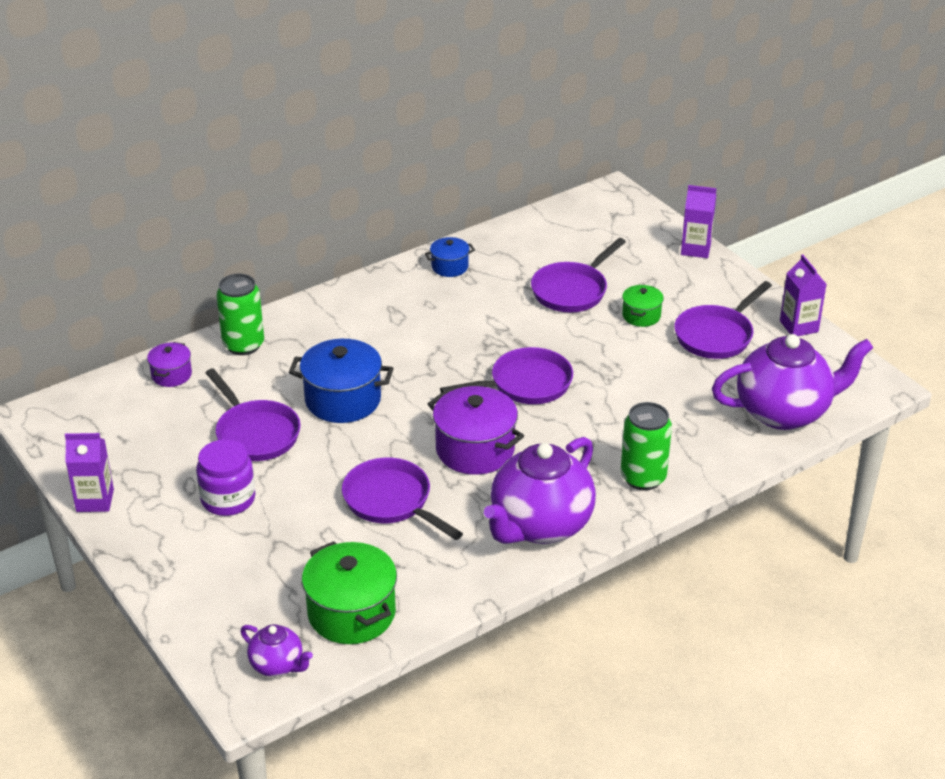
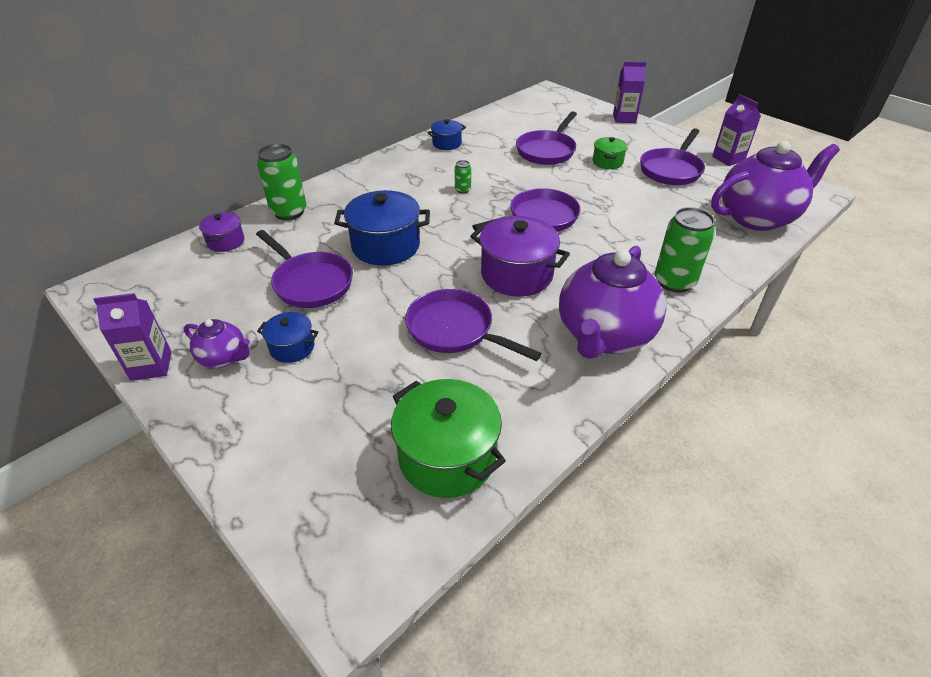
camera: 10 degrees left, 5 degrees up
(228, 499) = (292, 347): purple jar -> blue pot
(277, 665) = (377, 539): purple teapot -> purple teapot (224, 358)
(449, 336) = (462, 190): none -> green can

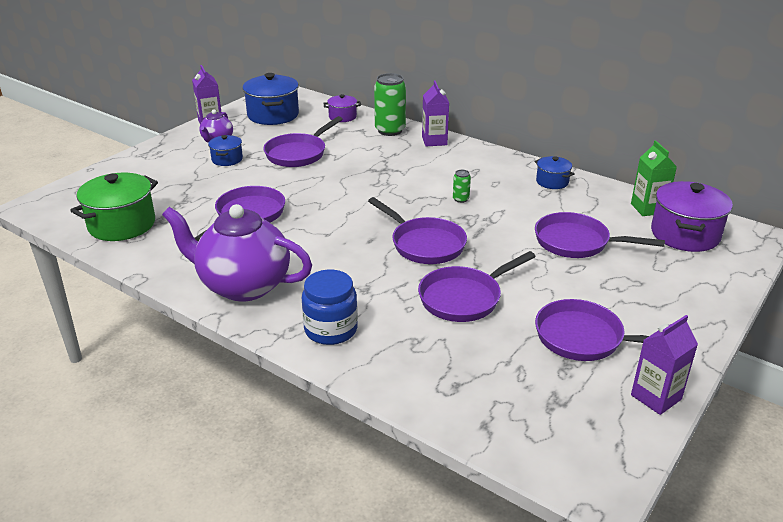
camera: 80 degrees right, 10 degrees down
(386, 246) = (353, 174): blue pot -> blue pot (273, 115)
(503, 116) = (648, 208): none -> green carton
(516, 274) = (325, 237): purple pot -> purple pot (685, 234)
(607, 162) = (574, 286): green pot -> none
(623, 209) = (464, 298): none -> purple pan
(624, 118) = (720, 300): purple carton -> purple carton (434, 141)
(674, 282) = (331, 329): green can -> blue jar
(757, 217) = (490, 409): purple teapot -> none

